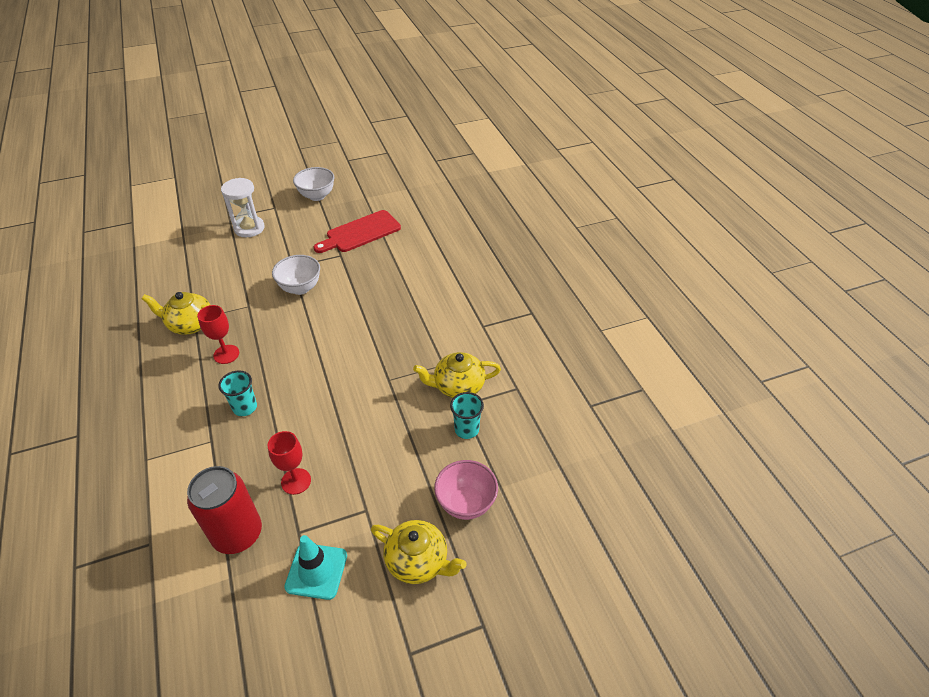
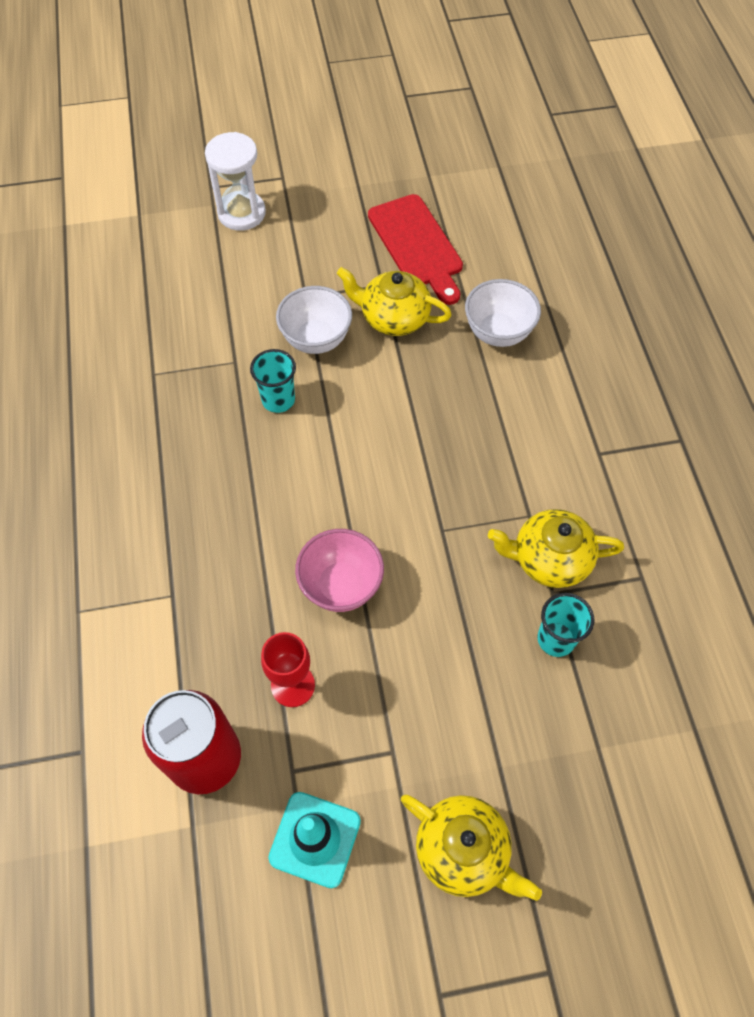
camera: 10 degrees right, 15 degrees up
(190, 324) = (146, 383): yellow teapot -> yellow teapot (393, 318)
(226, 354) = (199, 446): red goblet -> none
(245, 407) = (223, 545): turquoise cup -> turquoise cup (278, 400)
(317, 196) = (351, 163): white bowl -> white bowl (498, 333)
(360, 233) = (417, 245): red cutting board -> red cutting board turned 90 degrees counterclockwise
(466, 503) = (543, 767): pink bowl -> pink bowl (341, 586)

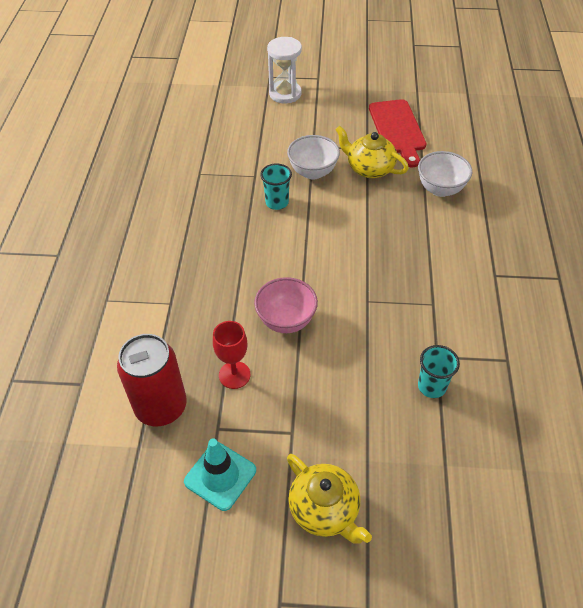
camera: 15 degrees right, 10 degrees down
(549, 559) = (440, 334): yellow teapot -> none

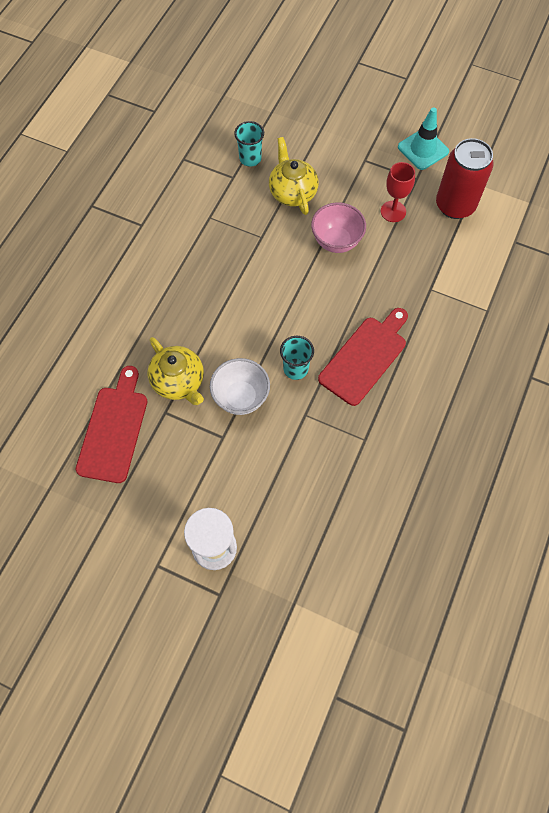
camera: 160 degrees left, 15 degrees up
(218, 227) = (365, 357): none -> red cutting board
(325, 509) = (361, 112): yellow teapot -> yellow teapot (292, 192)
(440, 189) = (124, 329): white bowl -> none

